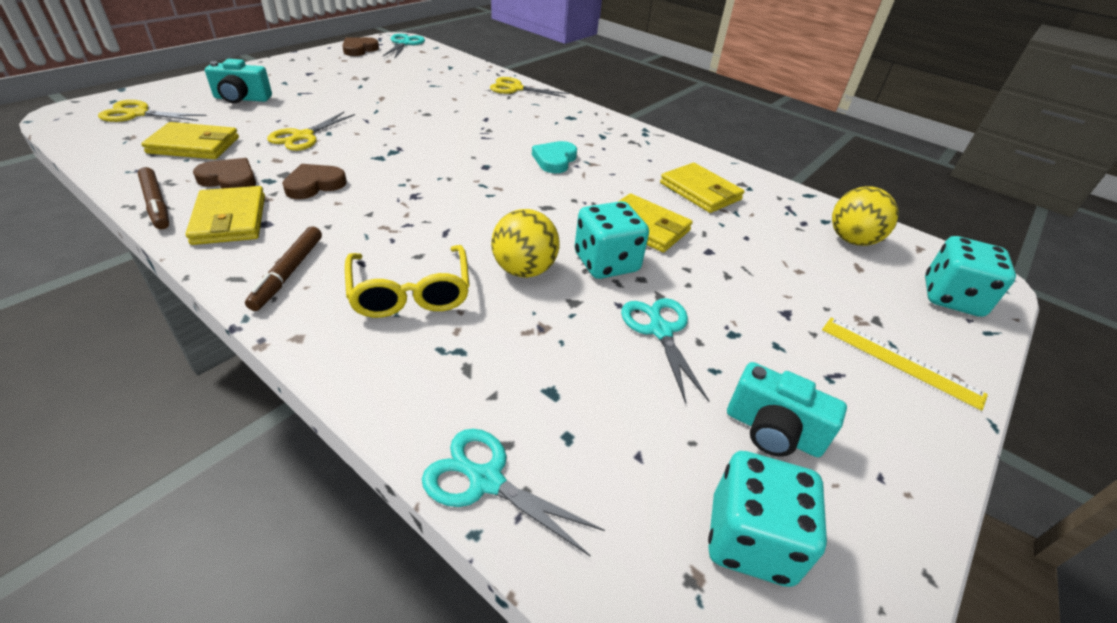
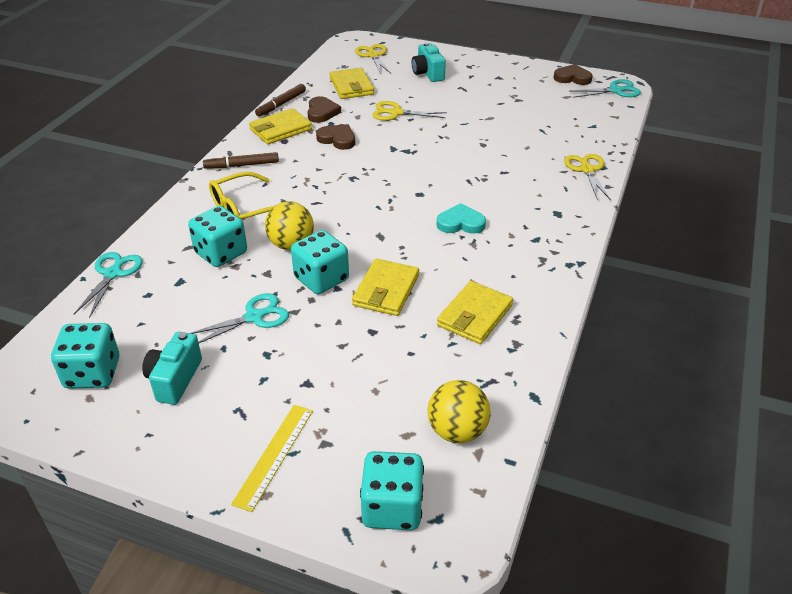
camera: 75 degrees right, 0 degrees up
(505, 335) = (221, 253): none -> turquoise dice

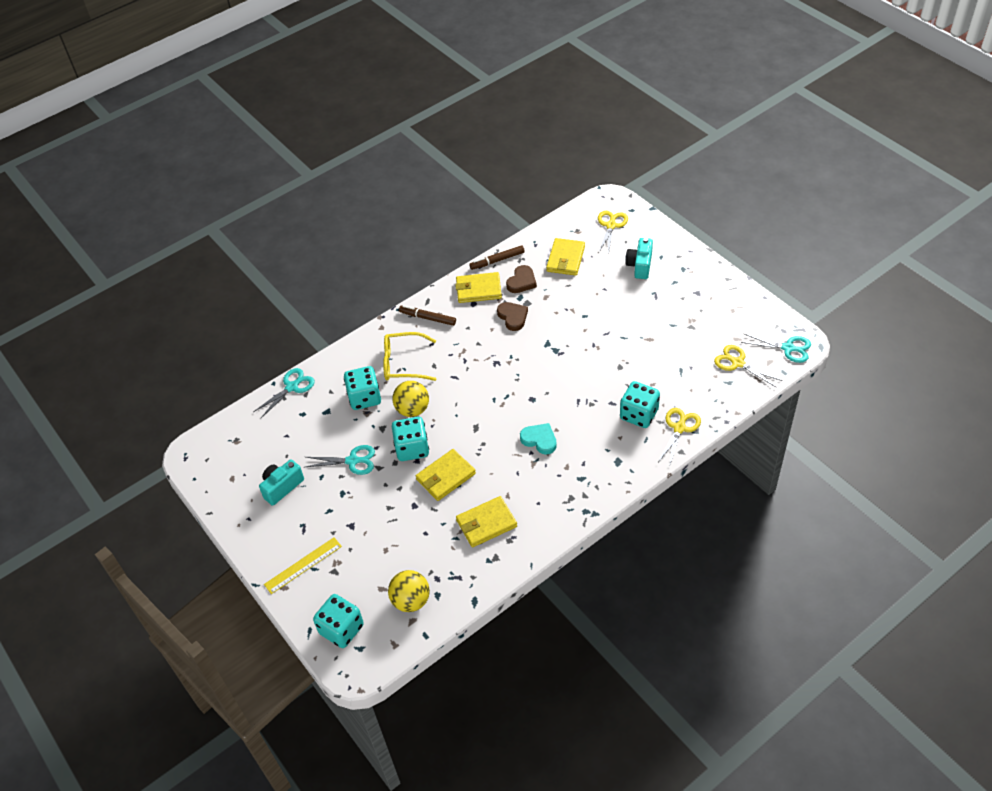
camera: 35 degrees right, 10 degrees up
(93, 373) = (242, 461): turquoise dice -> turquoise dice (639, 414)
(396, 113) = (578, 304): yellow scissors -> yellow scissors (737, 363)
(572, 78) = (763, 317): brown heart -> none

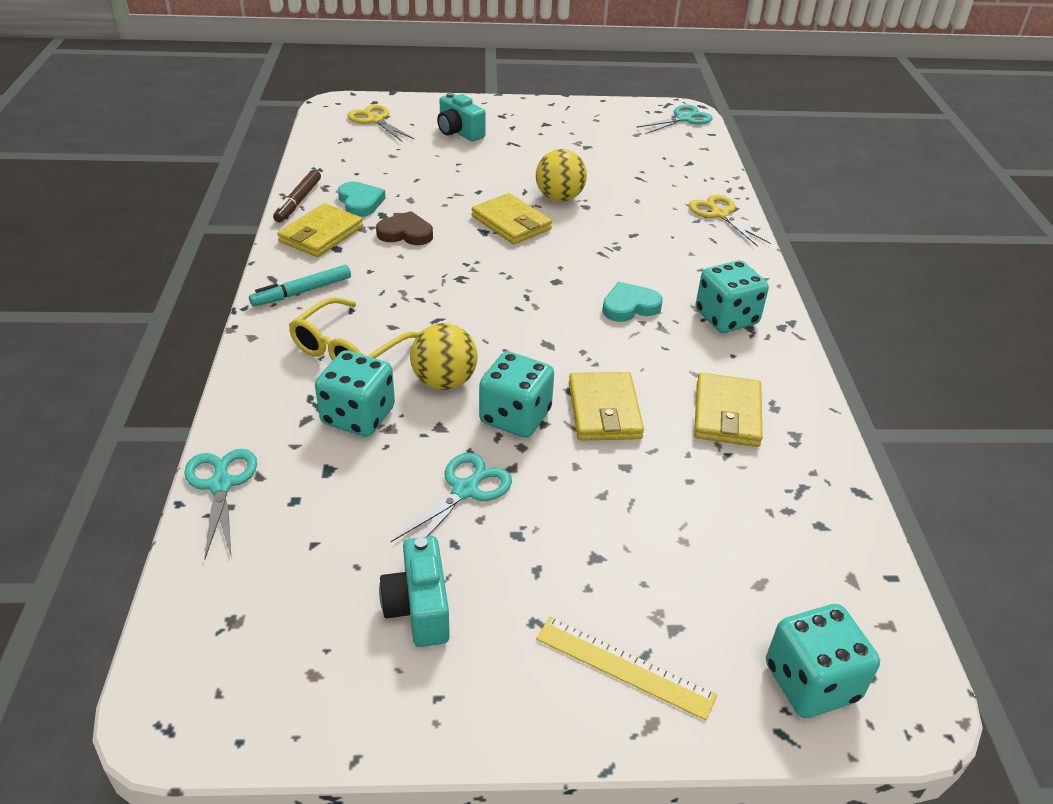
camera: 60 degrees left, 10 degrees down
(303, 565) = (624, 667): yellow ruler -> yellow ruler turned 60 degrees counterclockwise
(411, 600) = (810, 560): yellow ball -> yellow ball (559, 198)
(427, 318) = (302, 292): brown marker -> turquoise marker
(521, 281) = (360, 202): brown heart -> turquoise heart
(565, 259) = (375, 163): yellow wallet -> yellow wallet (511, 223)
(639, 414) = (671, 227): turquoise dice -> turquoise dice (726, 318)
(737, 363) = (669, 148): yellow scissors -> none

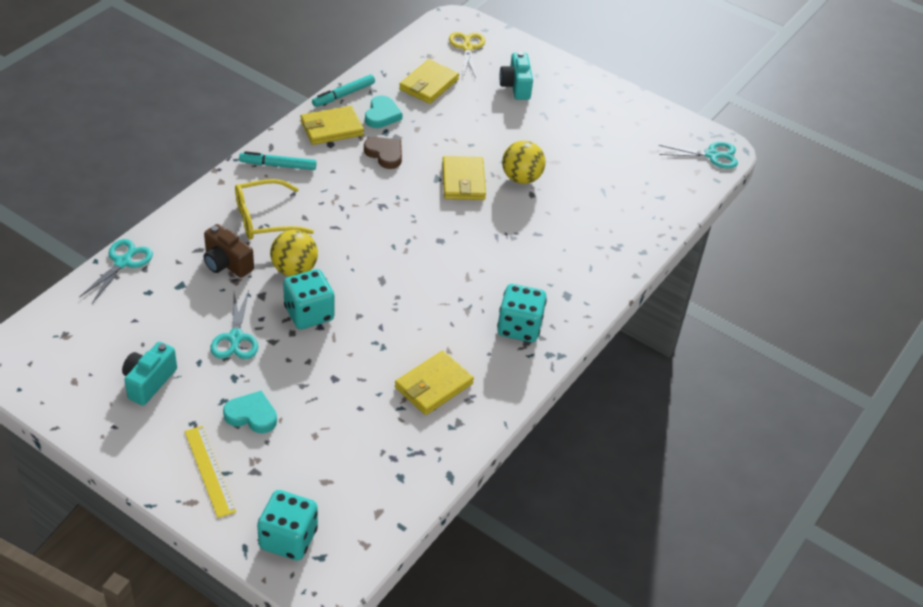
camera: 35 degrees right, 5 degrees up
(298, 201) = (343, 95): brown marker -> turquoise marker
(358, 416) = (226, 263): turquoise dice -> brown camera
(465, 490) = (235, 338): turquoise scissors -> turquoise scissors turned 105 degrees clockwise
(604, 410) = (363, 340): yellow wallet -> yellow wallet (429, 85)
(630, 306) = (465, 284): turquoise heart -> turquoise heart (251, 415)
(720, 214) = (624, 251): yellow scissors -> none

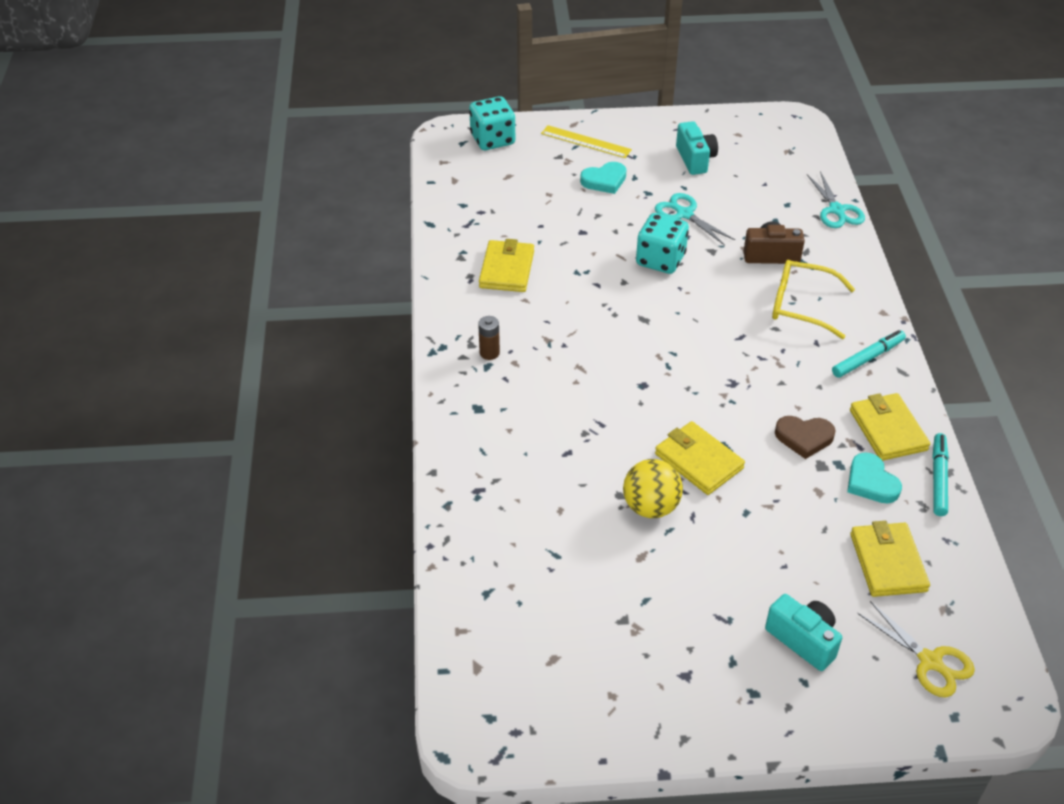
camera: 145 degrees right, 0 degrees up
(264, 219) = (801, 305): yellow glasses -> yellow glasses turned 105 degrees counterclockwise
(294, 269) = (718, 283): yellow ball -> none
(331, 128) = (887, 430): yellow wallet -> yellow wallet turned 45 degrees counterclockwise
(519, 327) = (489, 353): turquoise dice -> brown battery
(712, 155) = (478, 710): turquoise scissors -> none

